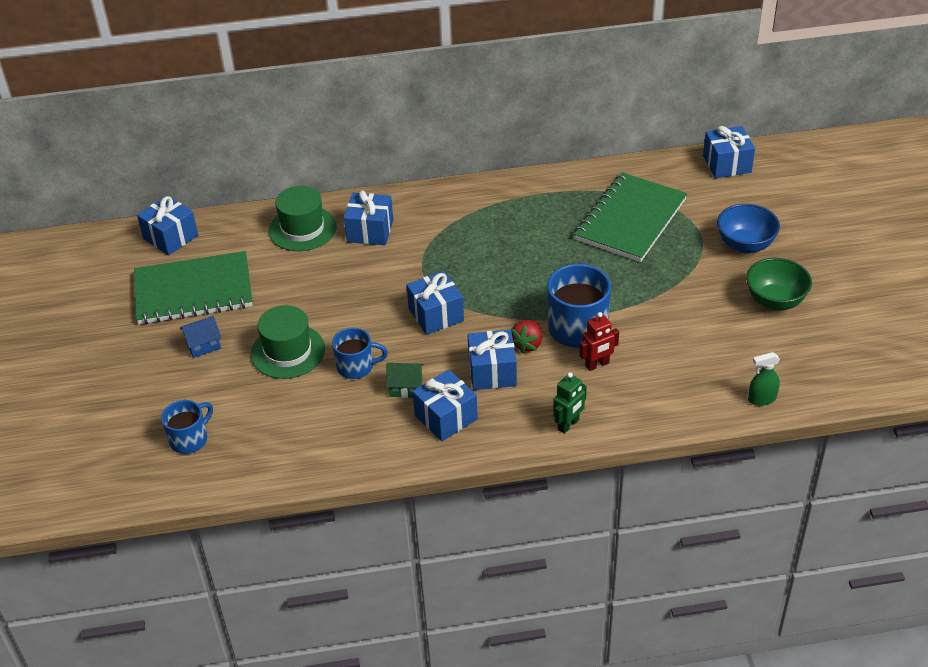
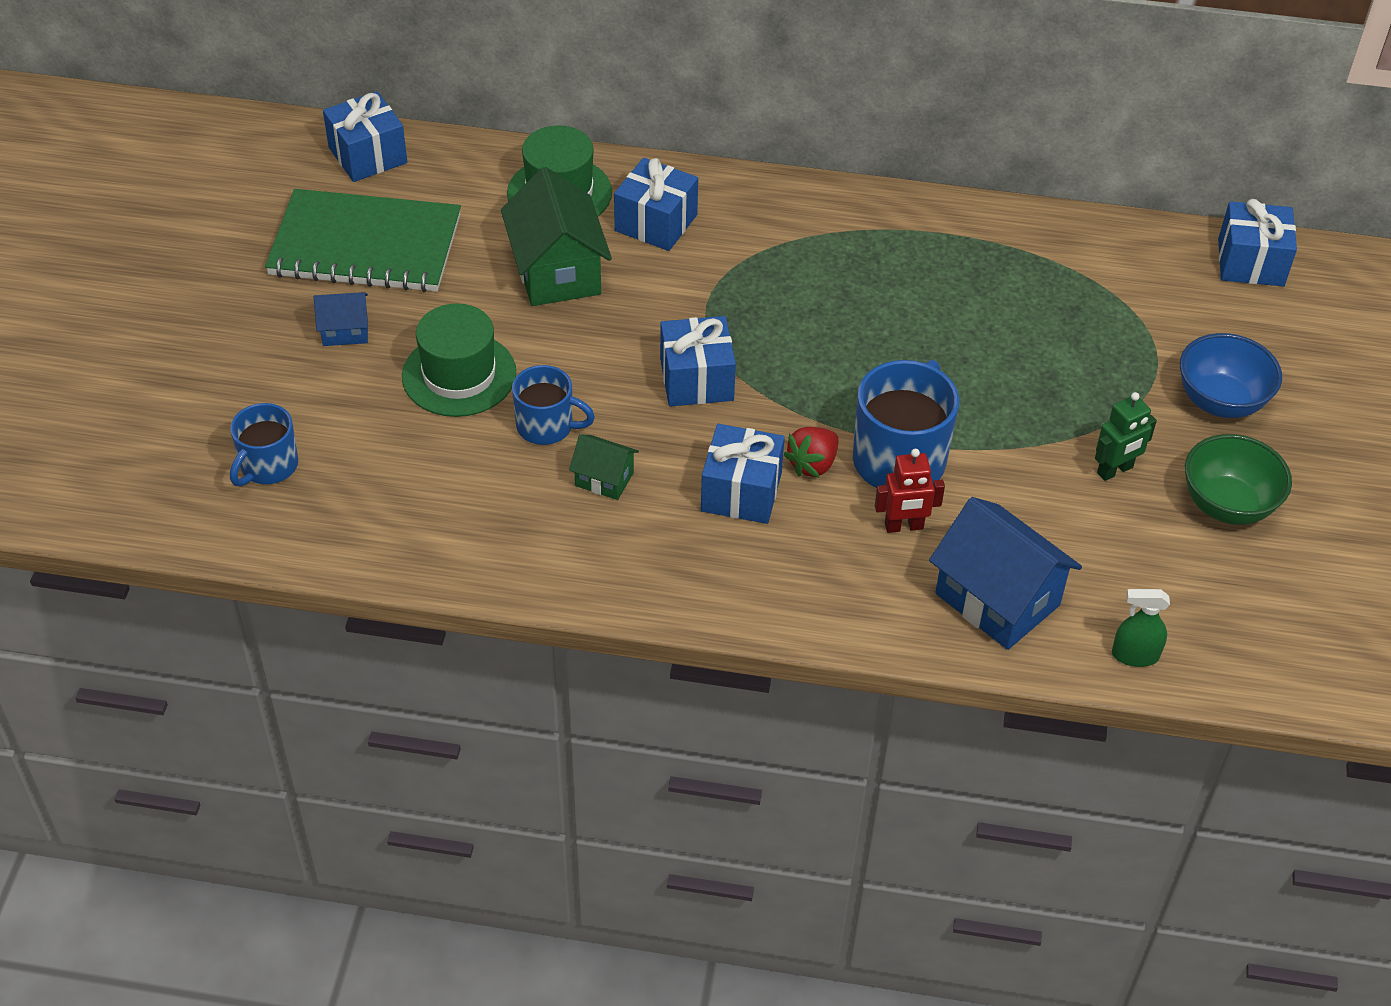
camera: 15 degrees right, 5 degrees up
(190, 439) = (268, 466): blue mug -> blue mug turned 150 degrees clockwise
(322, 275) = (557, 272): none -> green house
(446, 417) = (643, 541): blue gift -> none
(568, 425) = (819, 607): green robot -> green robot (1115, 470)
(630, 220) = (1057, 311): green notebook -> none
(670, 390) = (997, 599): none -> blue house

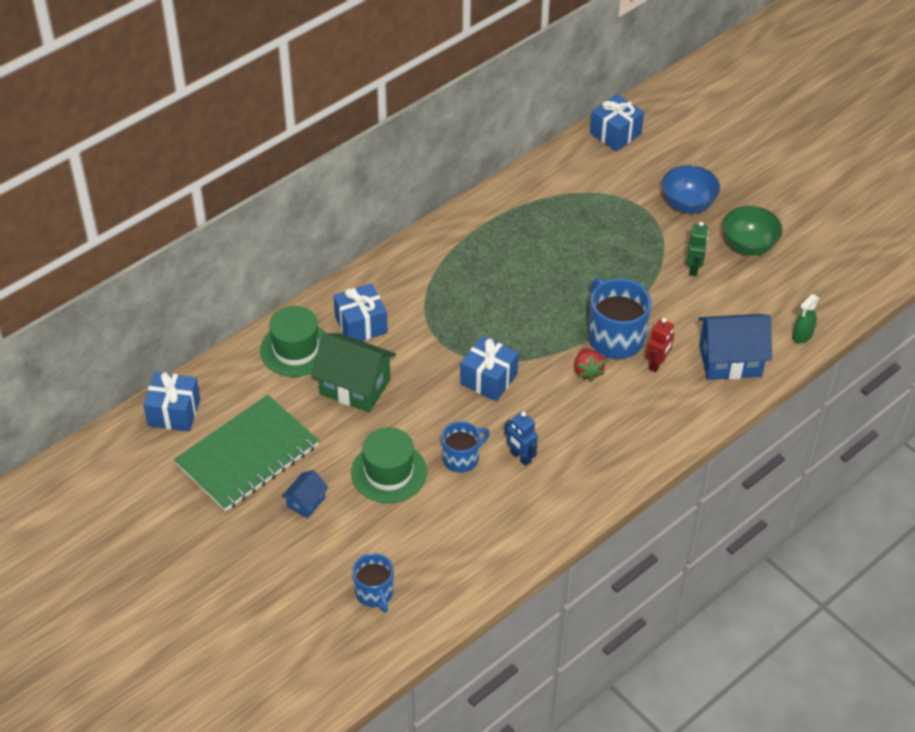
camera: 50 degrees left, 0 degrees up
(604, 479) = (520, 457): green house -> blue robot
(741, 492) = (579, 409): blue gift -> none

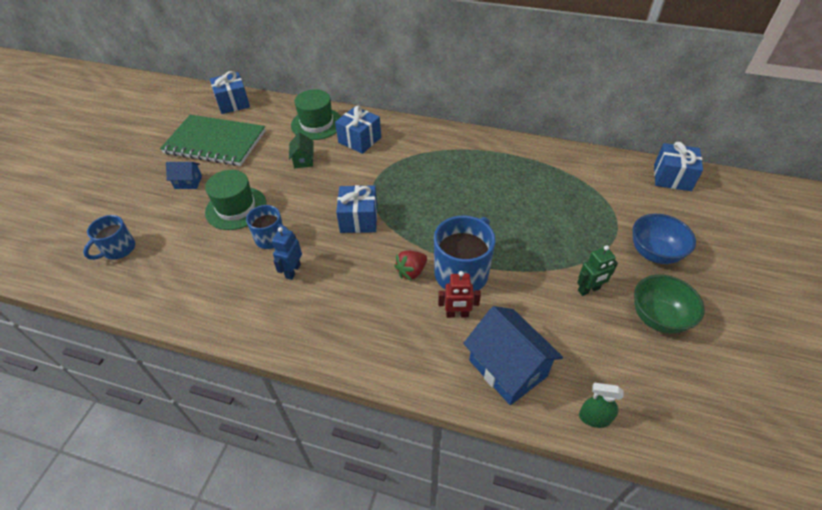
camera: 60 degrees right, 0 degrees up
(355, 387) = (303, 160): green house -> green house, size x0.51

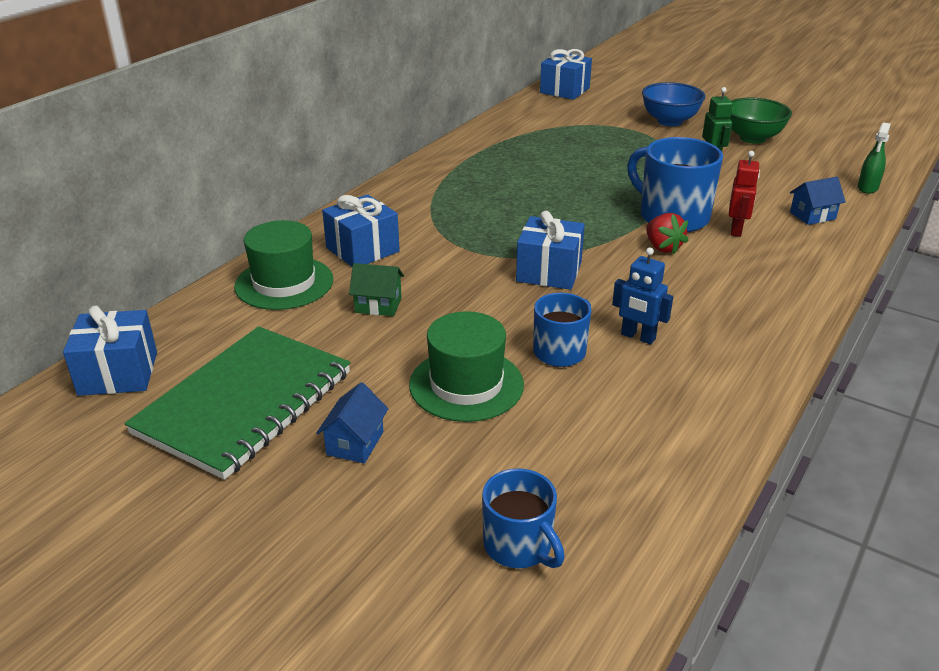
camera: 75 degrees left, 15 degrees down
(507, 368) = (812, 216): blue house -> blue house, size x0.51

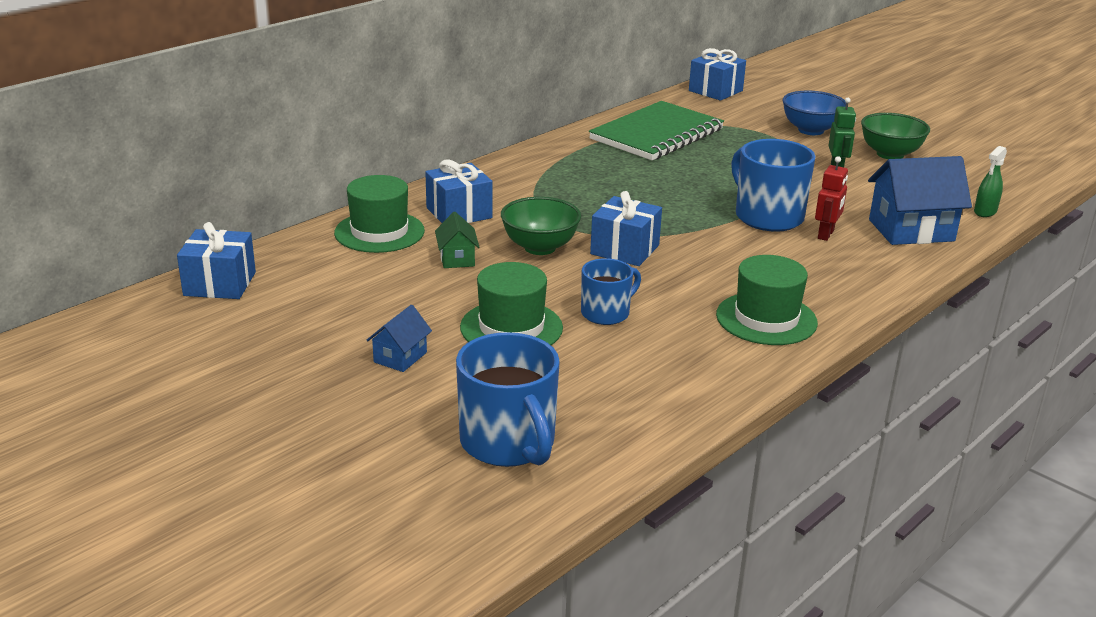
camera: 10 degrees right, 5 degrees down
(245, 403) = (318, 318): green notebook -> green notebook (657, 134)
(378, 305) = (457, 259): green house -> green house turned 60 degrees clockwise
(461, 280) = (540, 247): none -> green bowl
(519, 546) = (508, 443): blue mug -> blue mug, size x1.65
(638, 337) = (683, 310): blue robot -> none
(662, 247) = (744, 241): red strawberry -> none
(725, 335) = (766, 319): none -> green hat
(812, 216) = (911, 230): blue house -> blue house, size x1.96

